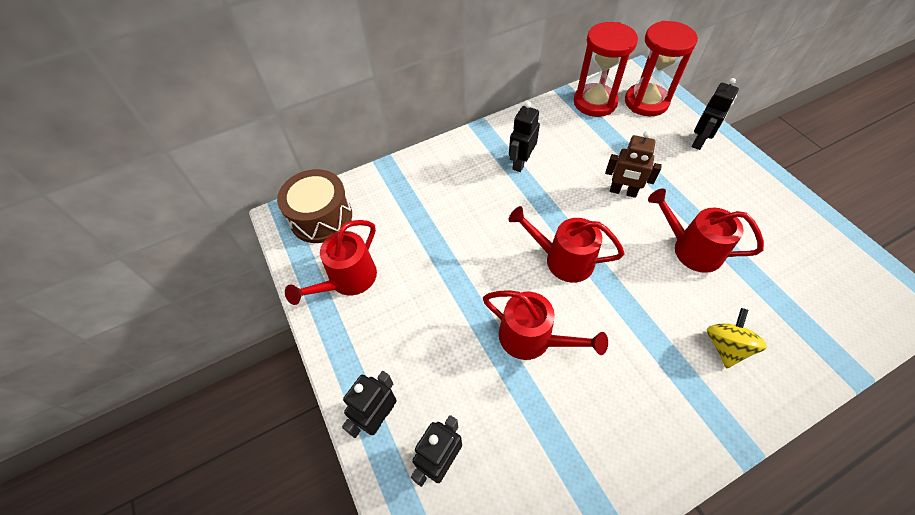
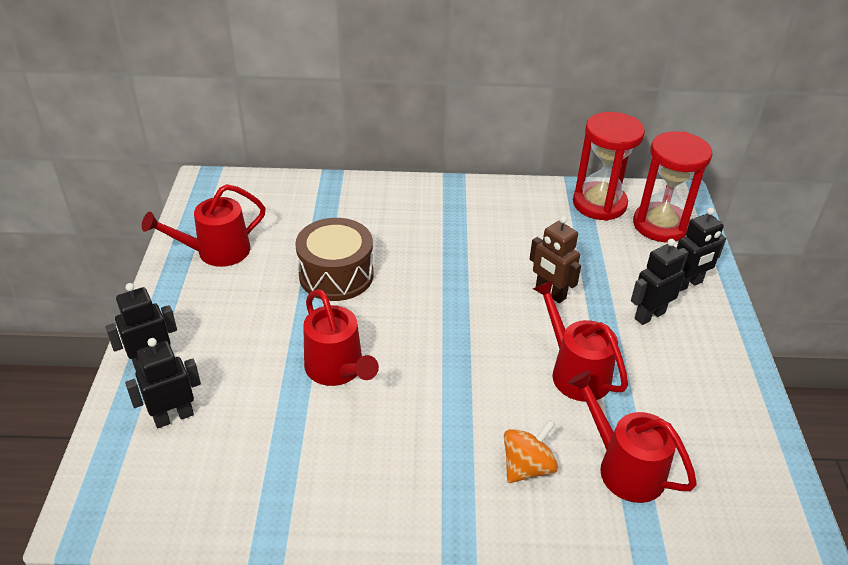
camera: 25 degrees right, 15 degrees down
(321, 217) = (236, 195): brown drum -> brown drum (336, 275)
(520, 162) = (465, 226): black robot -> black robot (649, 315)
(563, 260) = (429, 322): red watering can -> red watering can (624, 467)
(725, 346) = (527, 467): yellow spinning top -> orange spinning top

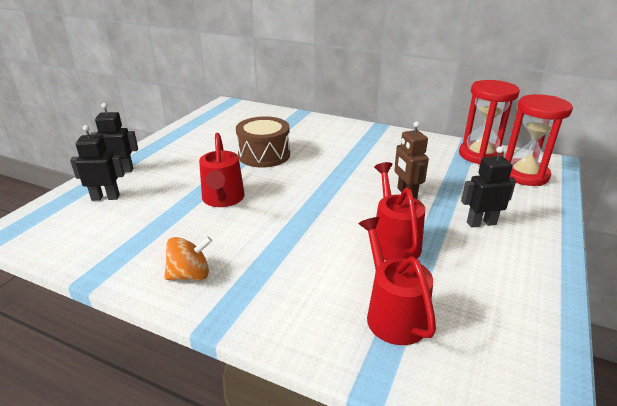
camera: 25 degrees right, 10 degrees down
(216, 252) = (204, 132): red watering can -> none
(527, 467) = (310, 289): orange spinning top -> orange spinning top (190, 275)
(687, 284) = (528, 212): black robot -> none

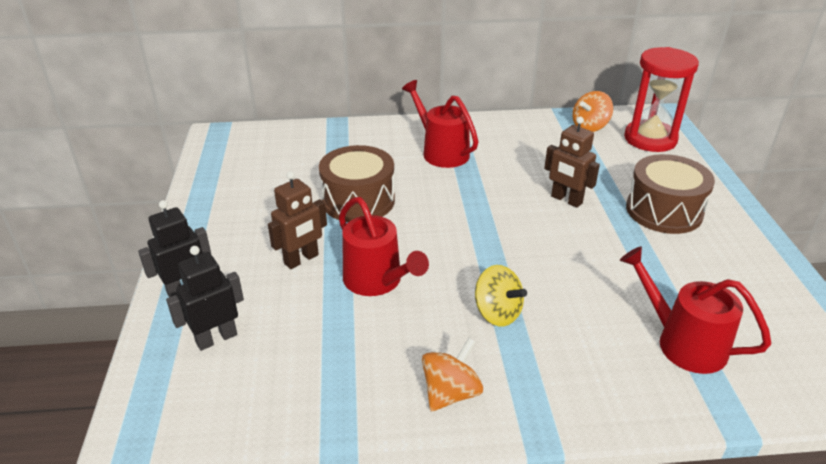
camera: 30 degrees left, 5 degrees up
(195, 175) = (301, 259): none -> brown robot
(275, 242) = (497, 313): none -> yellow spinning top
(393, 242) = (610, 264): red watering can -> red watering can (441, 152)
(480, 155) = (590, 127): red hourglass -> orange spinning top
(481, 223) = (664, 211): black robot -> brown drum

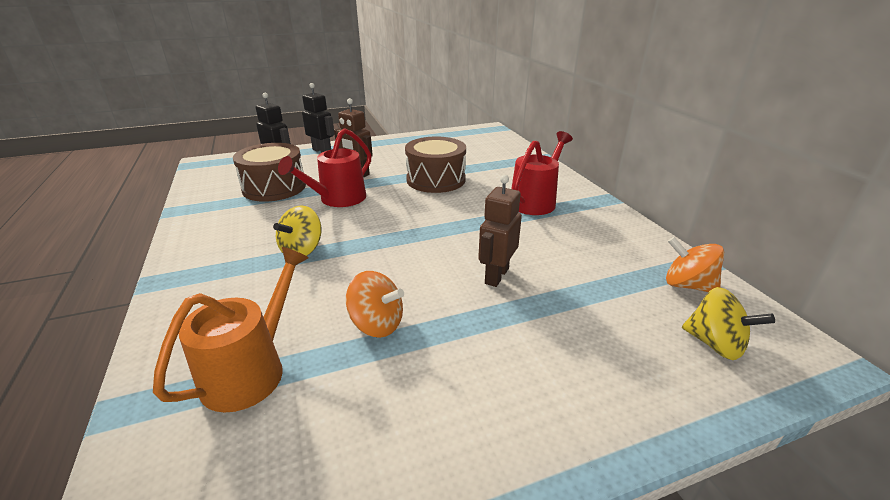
camera: 75 degrees right, 5 degrees down
(450, 393) = (214, 240): orange spinning top -> orange spinning top (377, 324)
(650, 139) = (715, 344): red hourglass -> yellow spinning top
(664, 211) = (518, 357): brown drum -> brown drum (274, 187)
(683, 343) = (251, 370): red watering can -> orange watering can

